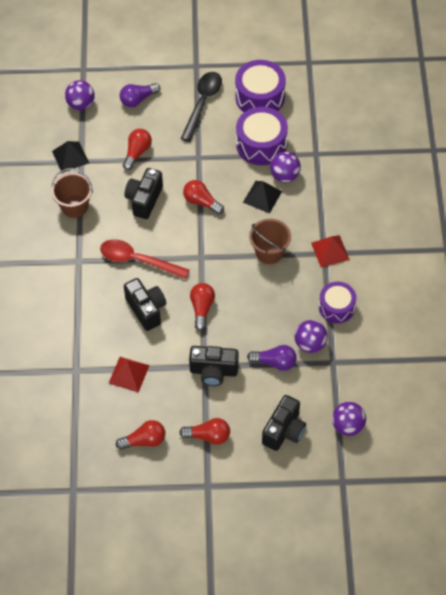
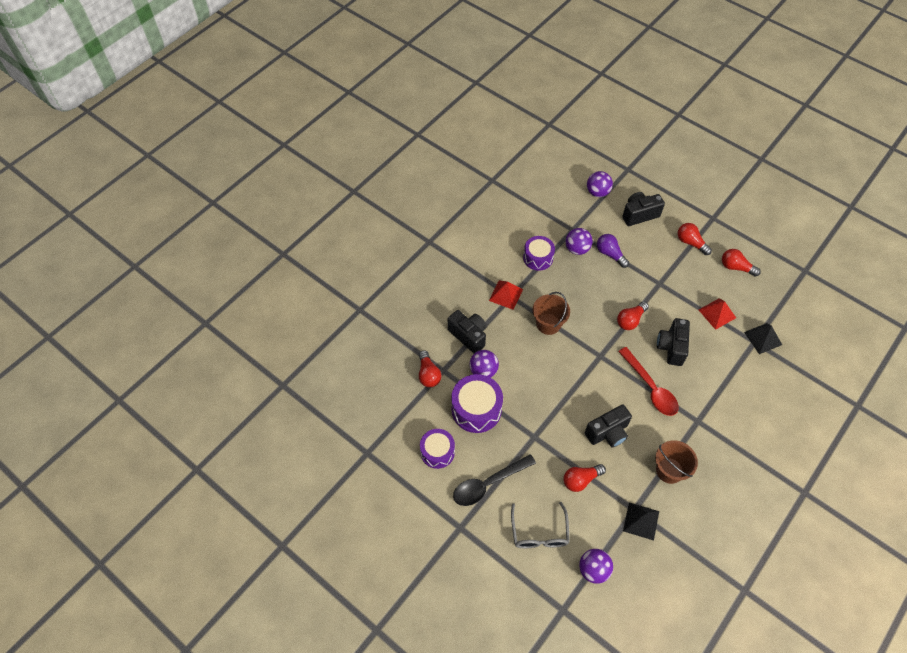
camera: 140 degrees left, 0 degrees up
(138, 99) = (539, 533): purple light bulb -> grey glasses
(201, 202) = (564, 397): red light bulb -> red light bulb (428, 374)
(213, 371) = (656, 276): black camera -> black camera (468, 336)
(260, 97) = (437, 452): purple drum -> purple drum, size x0.66
(262, 197) = (515, 367): black pyramid -> black pyramid (763, 338)

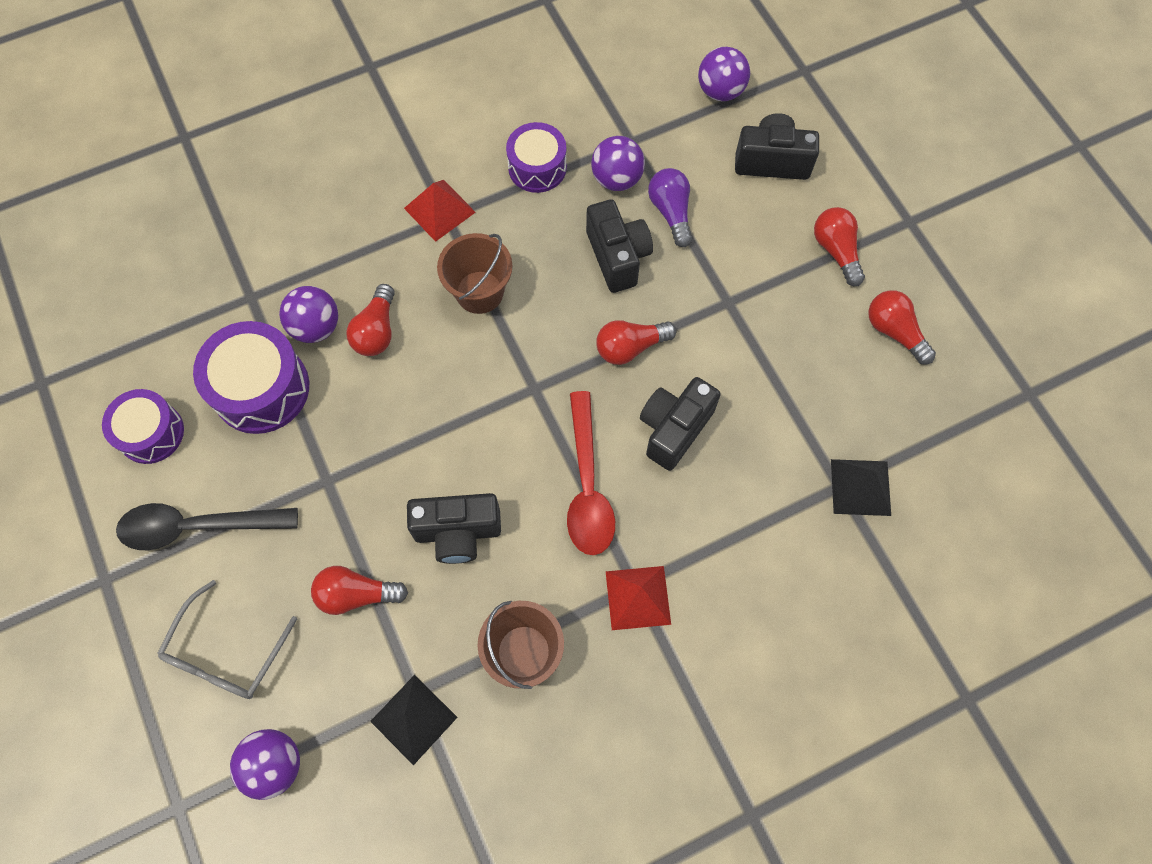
camera: 25 degrees right, 10 degrees up
(428, 374) = (222, 294): red light bulb -> red light bulb (376, 331)
(468, 336) = (330, 256): black camera -> black camera (617, 256)
(717, 313) = (801, 403): red pyramid -> red pyramid (638, 597)

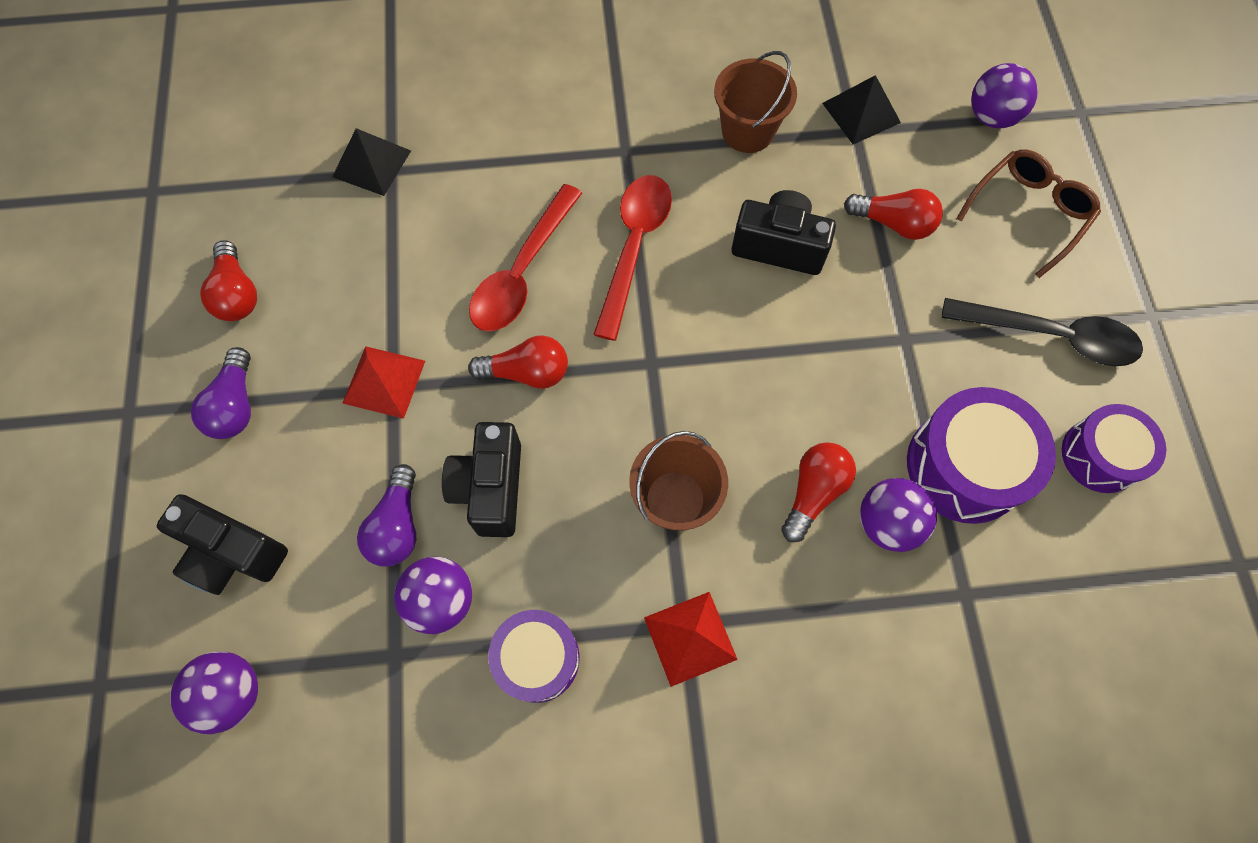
camera: 160 degrees left, 0 degrees up
(226, 653) = (1028, 213): grey glasses -> brown glasses
(638, 597) = (627, 141): red pyramid -> red pyramid (384, 382)
(674, 429) = (522, 272): black camera -> red spoon
(836, 251) = (235, 405): red light bulb -> purple light bulb

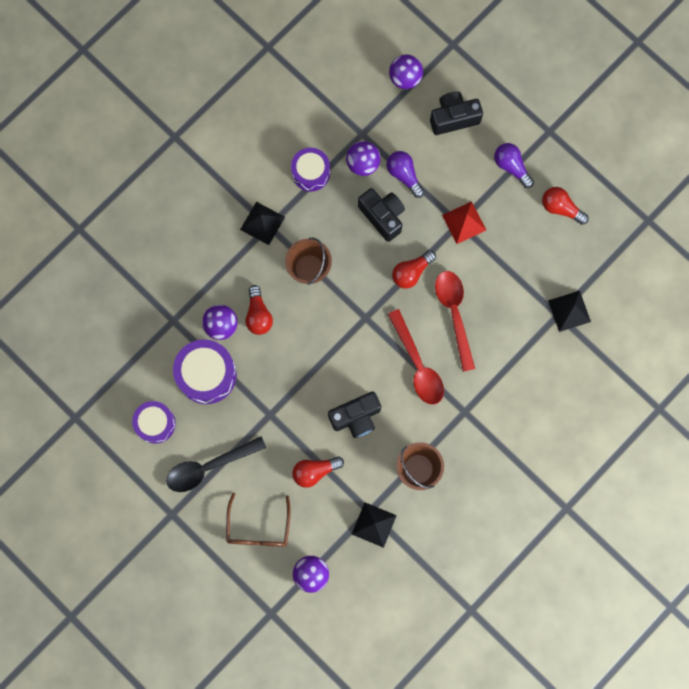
camera: 140 degrees right, 10 degrees up
(690, 638) = (262, 223): red pyramid -> black pyramid

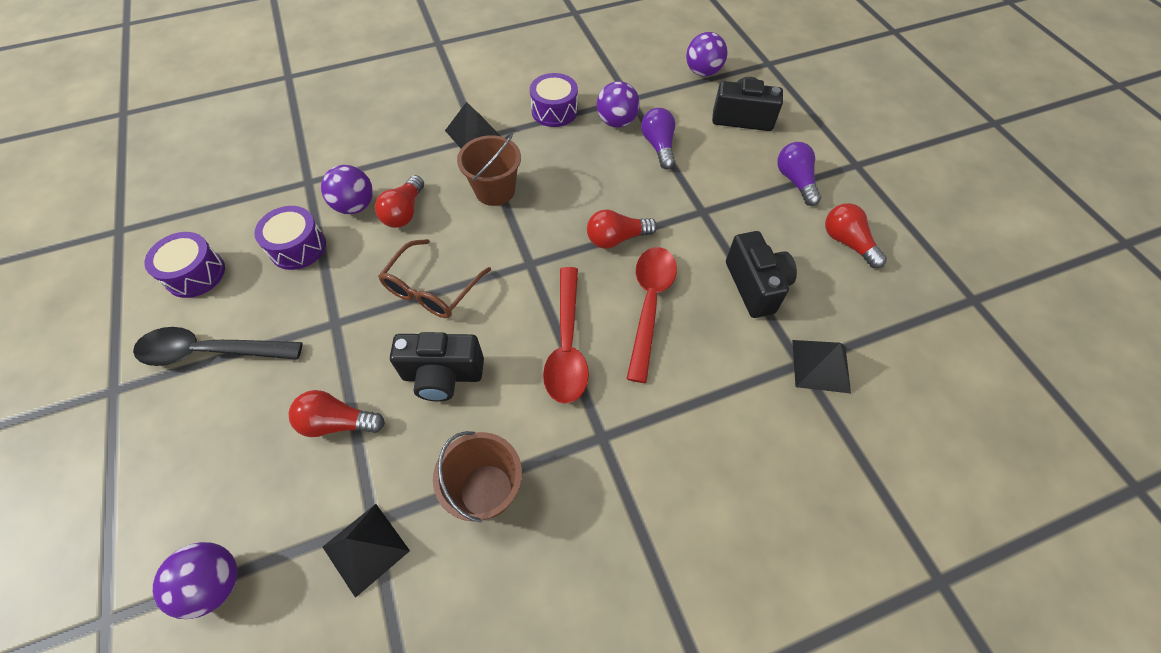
camera: 25 degrees right, 20 degrees down
(206, 374) = (298, 247): purple drum -> purple drum, size x0.66
(258, 528) = (201, 467): brown glasses -> brown glasses (431, 289)
(382, 216) = (612, 173): black camera -> black camera (755, 286)
(464, 222) = (710, 213): red pyramid -> none

